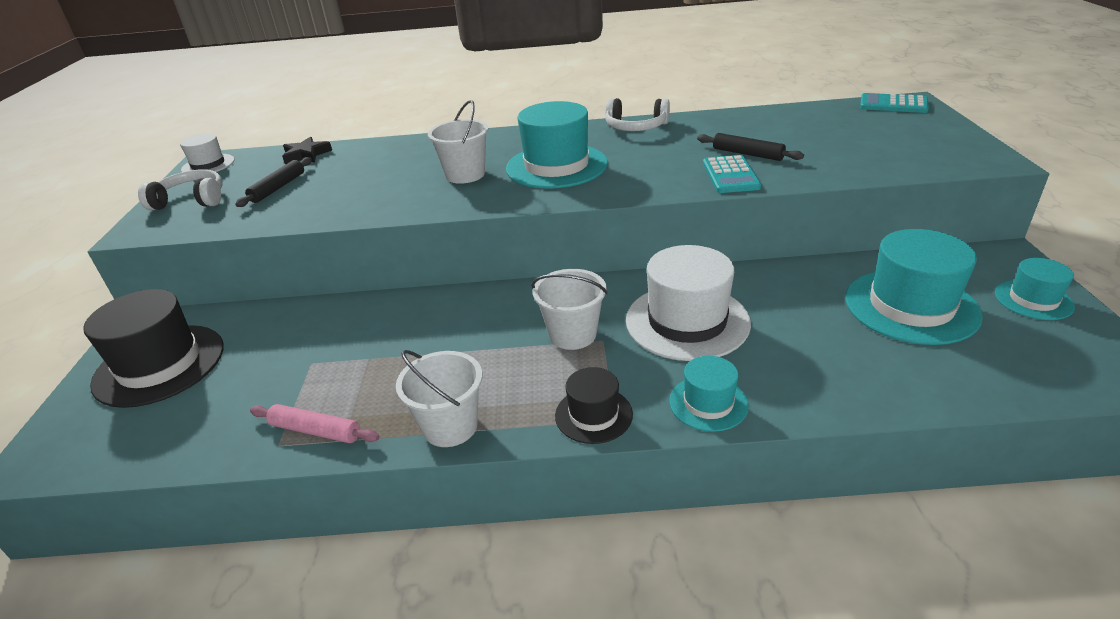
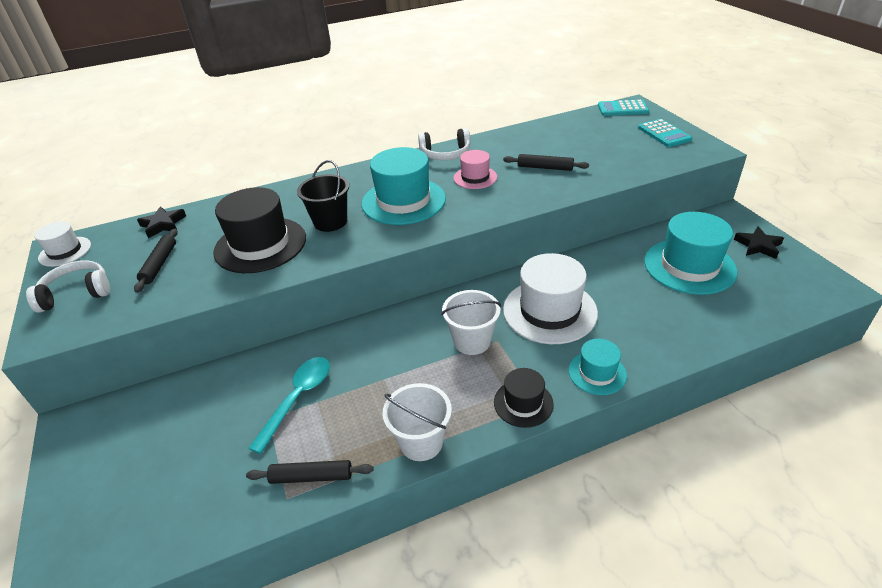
camera: 20 degrees left, 5 degrees up
(159, 365) = (121, 457): black hat -> black hat (260, 245)
(315, 431) = (311, 477): pink rolling pin -> black rolling pin
(351, 351) = (297, 399): none -> turquoise spoon
(465, 175) = (330, 222): white bucket -> black bucket
(654, 154) = (475, 177): none -> pink hat
(730, 175) = (543, 189): turquoise calculator -> turquoise calculator (664, 134)
(1033, 300) = (758, 246): turquoise hat -> black star

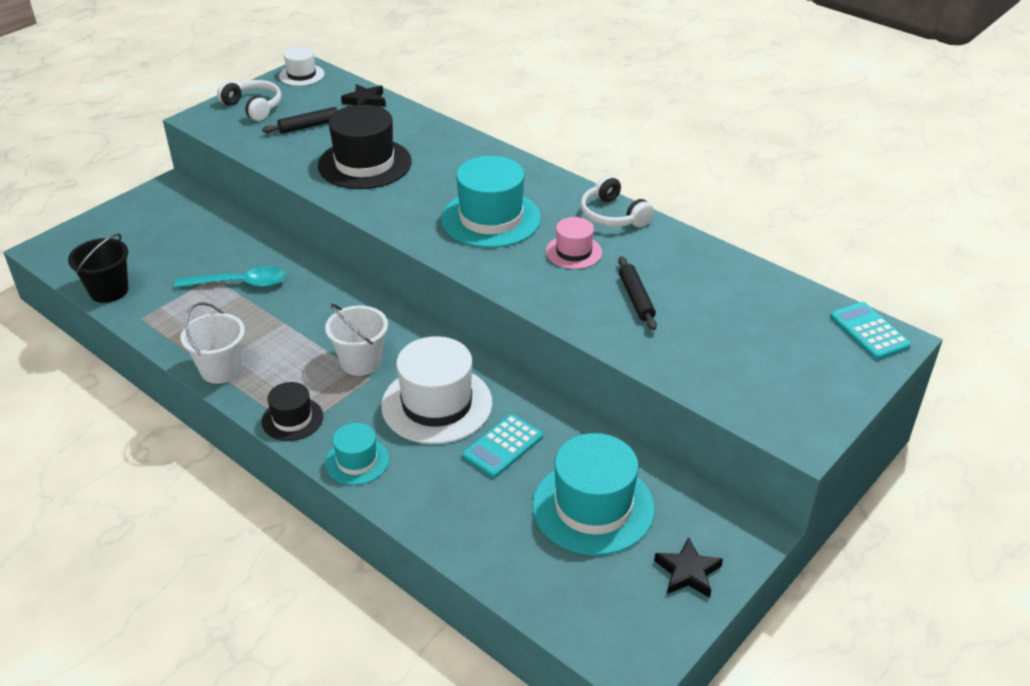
camera: 60 degrees right, 0 degrees up
(311, 477) = (164, 323): black rolling pin -> none
(330, 222) = (424, 187): black bucket -> black bucket (109, 291)
(664, 134) = (818, 385): turquoise calculator -> turquoise calculator (503, 446)

